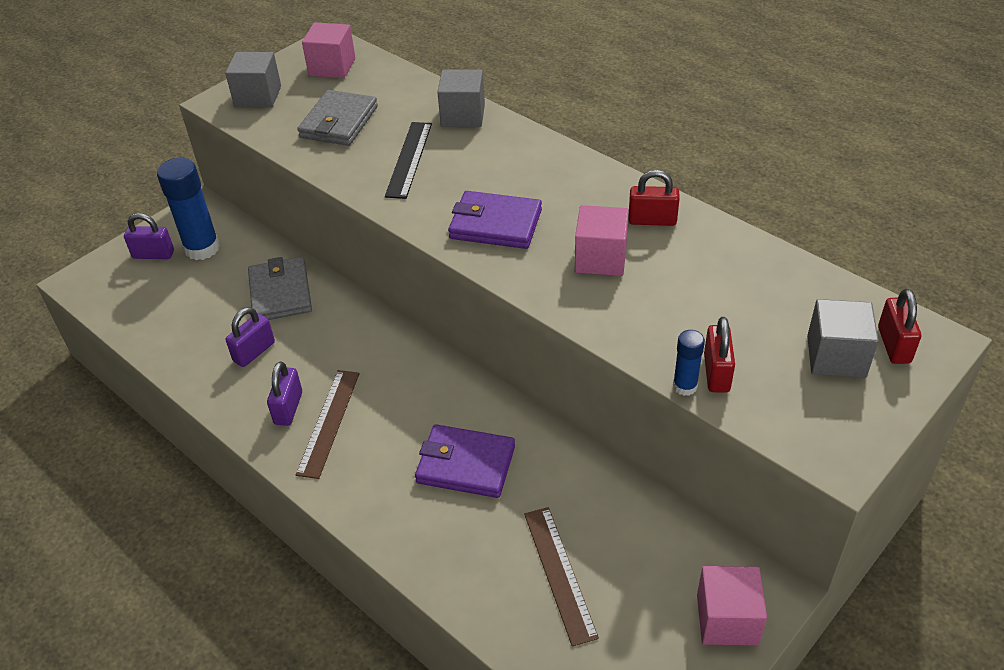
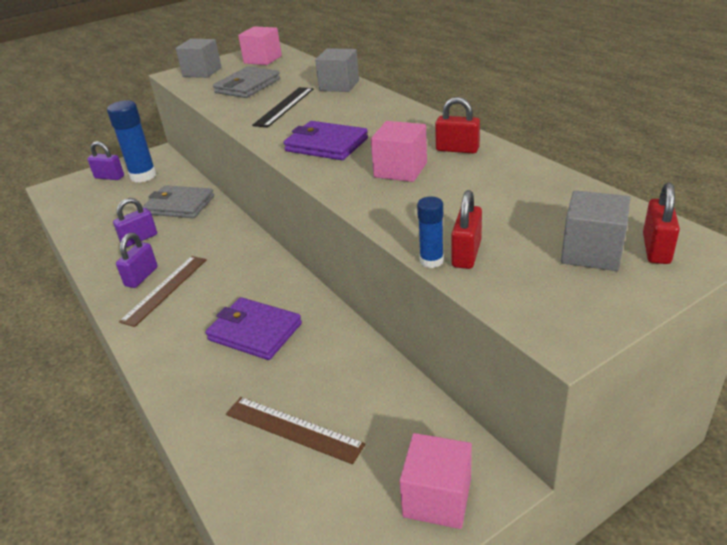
camera: 15 degrees right, 10 degrees down
(280, 293) = (180, 205): grey wallet -> grey wallet turned 75 degrees counterclockwise
(560, 573) = (293, 429): brown ruler -> brown ruler turned 60 degrees counterclockwise

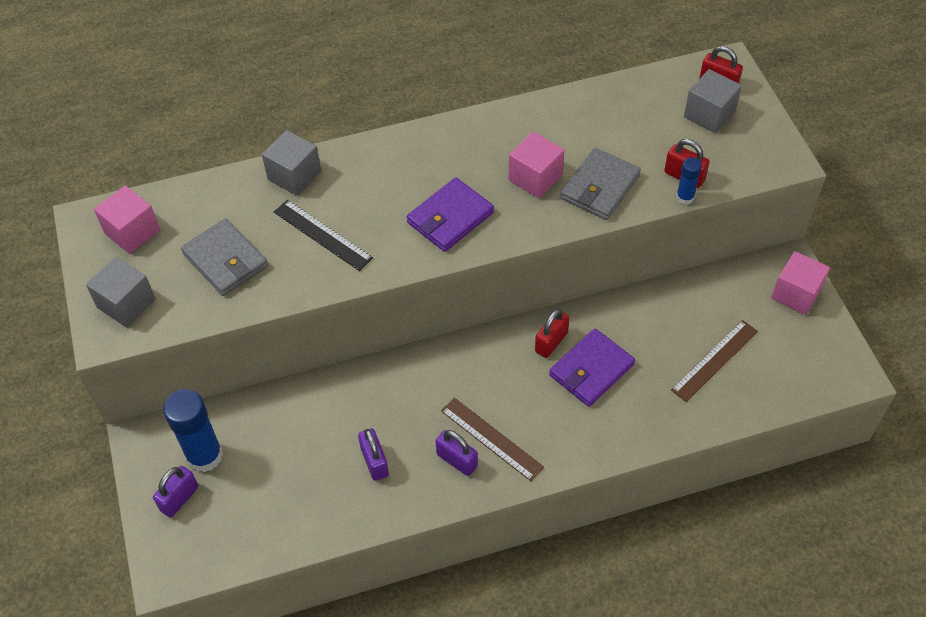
camera: 75 degrees left, 20 degrees up
(180, 205) = (316, 416): grey wallet -> grey wallet (600, 187)
(457, 149) = (518, 130): red padlock -> red padlock (551, 342)

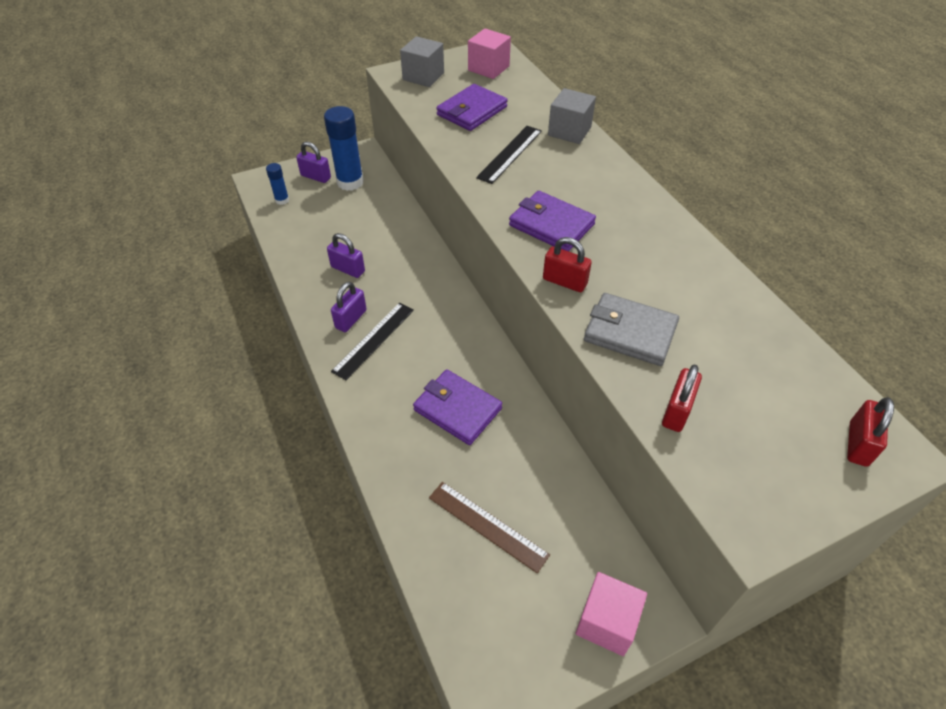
camera: 80 degrees right, 5 degrees down
(225, 260) = (472, 111): grey wallet -> purple wallet
(374, 462) = (348, 269): purple padlock -> purple padlock turned 60 degrees clockwise
(491, 439) = (373, 340): brown ruler -> black ruler
(535, 177) = (624, 279): pink cube -> none
(551, 342) = (485, 374): red padlock -> red padlock (564, 282)
(685, 197) = (642, 413): blue glue stick -> blue glue stick (282, 200)
(709, 114) = (796, 435): grey cube -> none

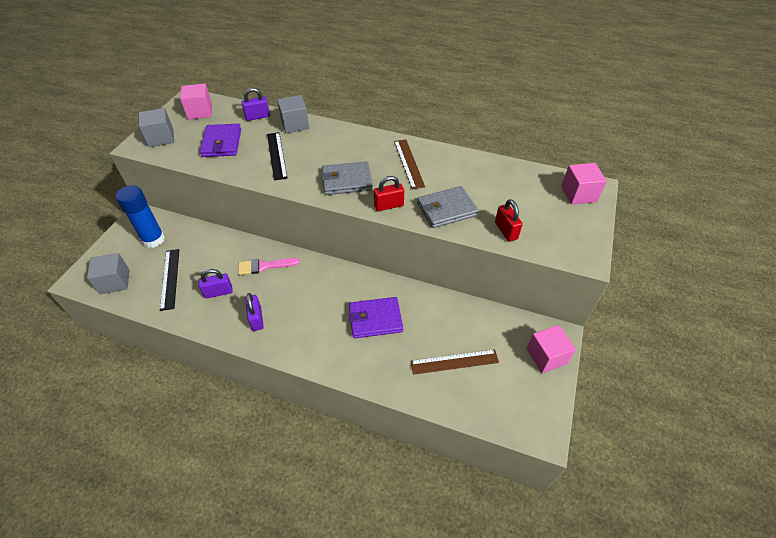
camera: 45 degrees left, 0 degrees up
(282, 200) = (114, 281): blue glue stick -> grey cube
(316, 177) = (122, 251): purple padlock -> purple padlock (257, 117)
(373, 340) = (285, 320): black ruler -> black ruler (170, 278)
(414, 273) = (264, 266): none -> pink brush
(551, 225) = (347, 181): purple wallet -> grey wallet
(650, 249) = (408, 163): none -> brown ruler
(858, 444) = (578, 194): red padlock -> pink cube

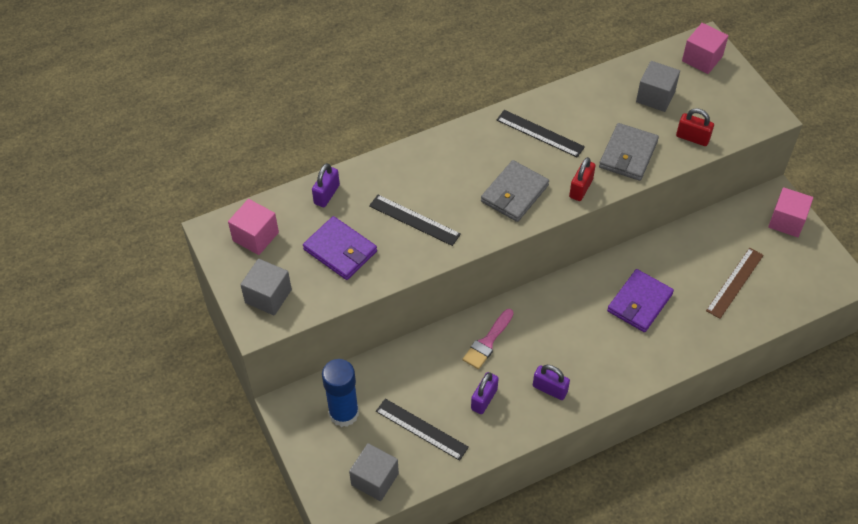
camera: 45 degrees left, 5 degrees up
(295, 124) = (378, 173): grey cube -> grey cube (655, 96)
(408, 163) = (540, 133): brown ruler -> black ruler

